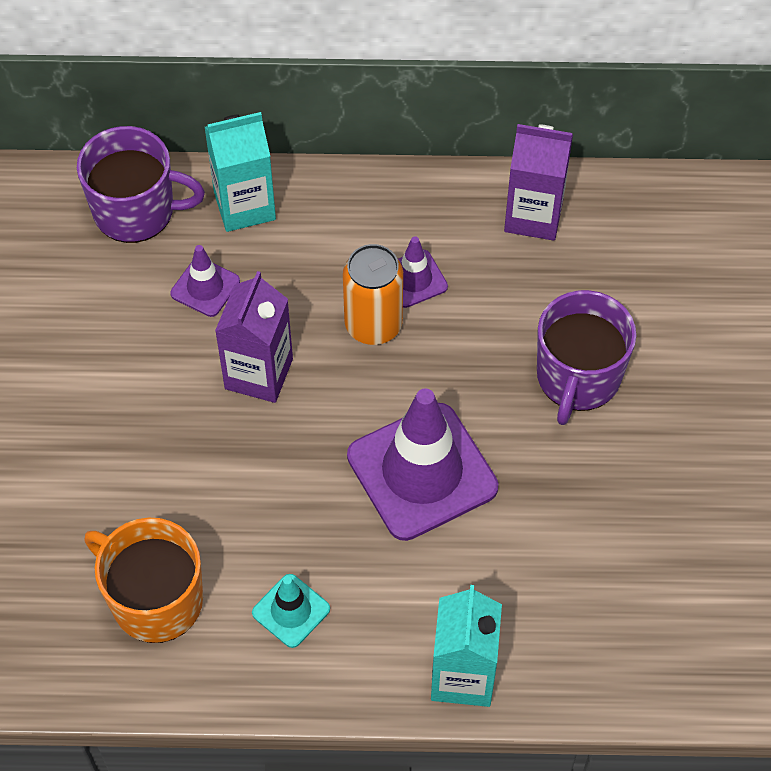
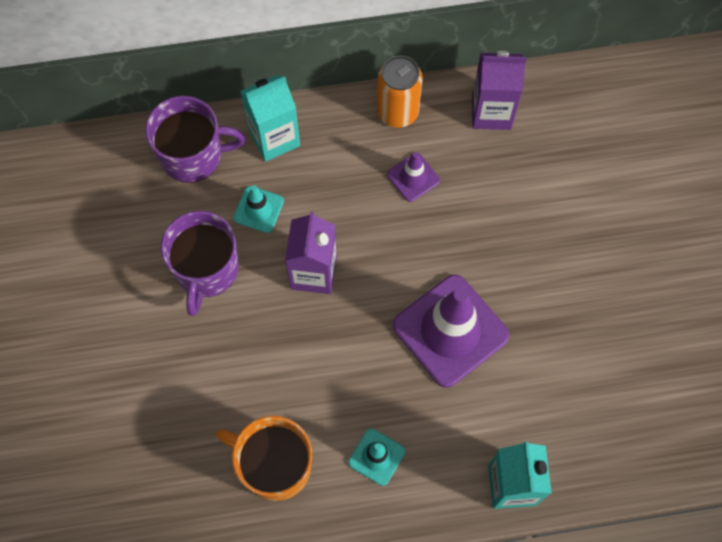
camera: 10 degrees left, 10 degrees up
(205, 287) = (258, 209): purple traffic cone -> turquoise traffic cone
(373, 325) = (390, 219): orange can -> orange can (397, 112)
(578, 377) = (549, 237): purple mug -> purple mug (206, 270)

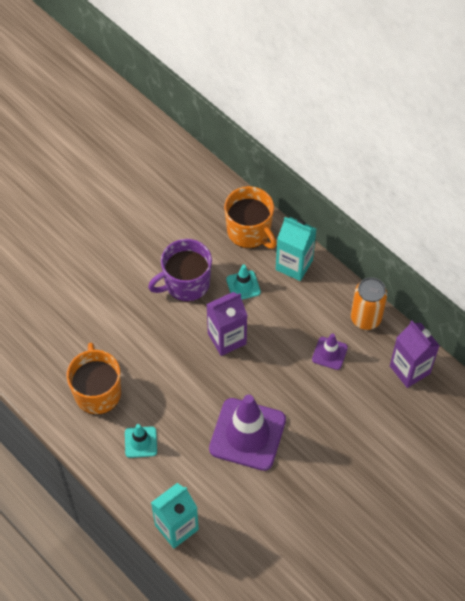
camera: 55 degrees right, 10 degrees down
(193, 155) = (249, 231): purple mug -> orange mug

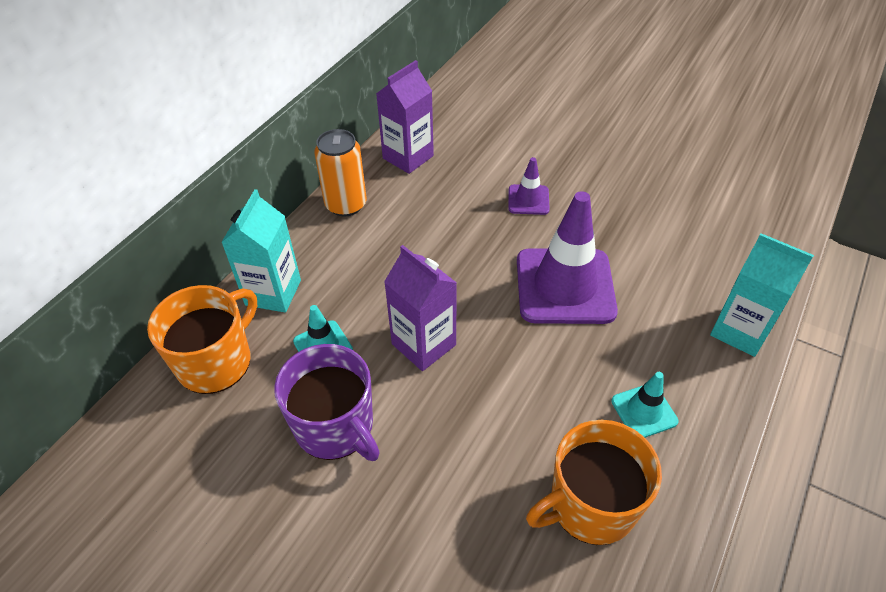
camera: 105 degrees left, 10 degrees down
(329, 353) = (410, 228): purple traffic cone -> purple traffic cone (528, 200)

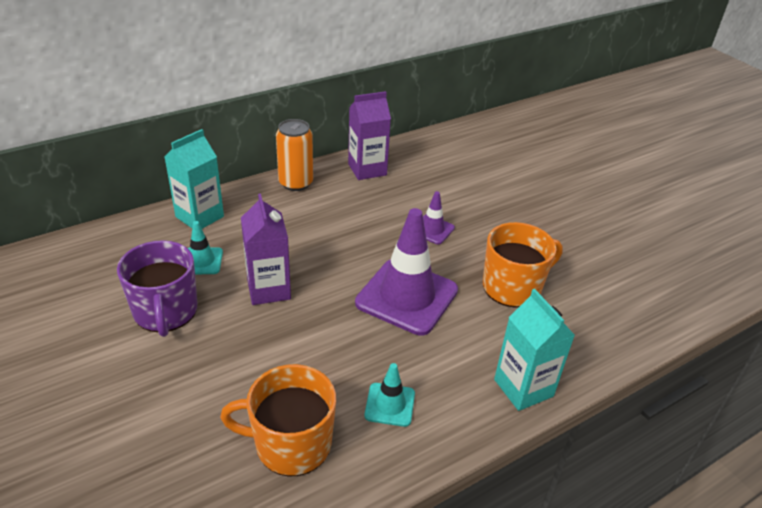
camera: 25 degrees right, 10 degrees down
(216, 361) = (129, 241): orange mug -> orange mug (513, 287)

